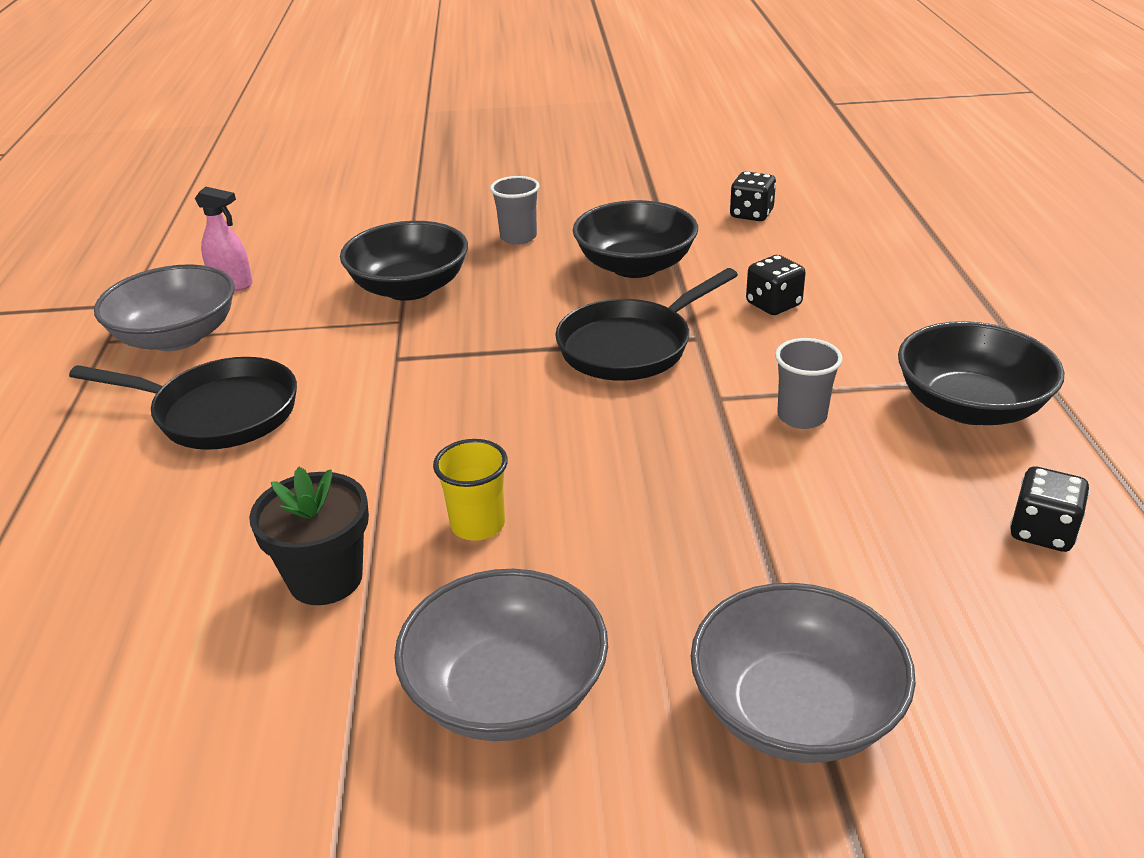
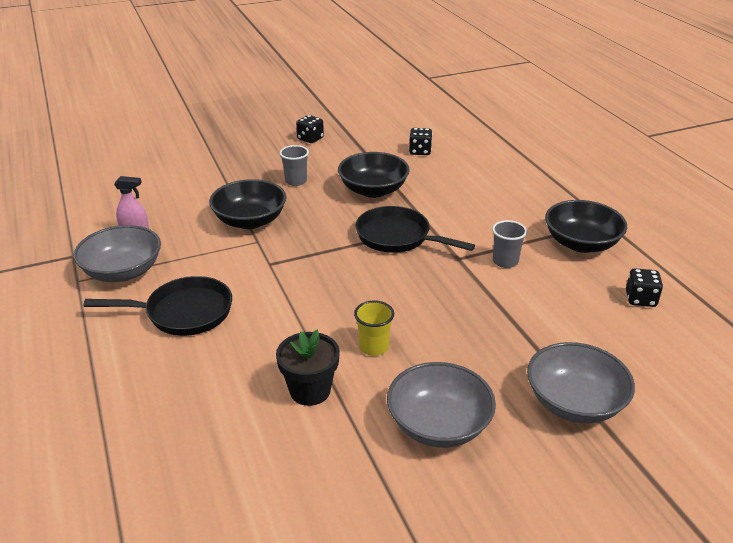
camera: 20 degrees left, 0 degrees up
(630, 346) = (397, 237): black pan -> black pan turned 90 degrees clockwise
(773, 304) = (459, 203): black dice -> black dice (310, 139)

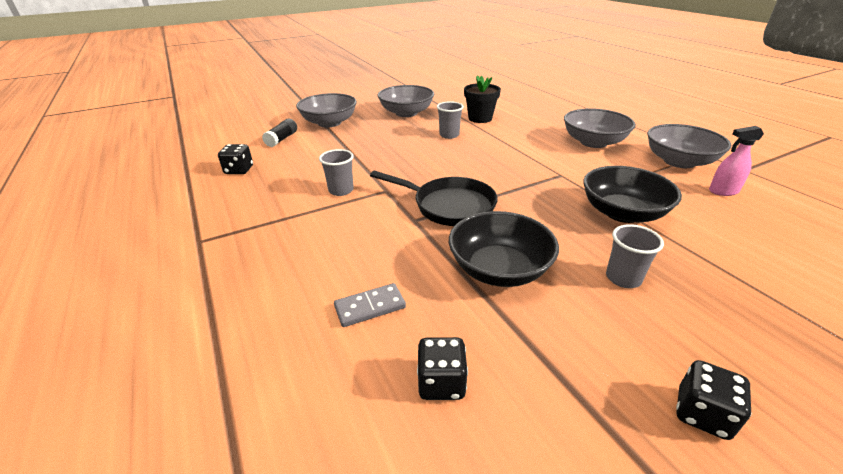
camera: 175 degrees right, 0 degrees up
(183, 312) = (593, 142): black pan -> grey bowl
(374, 347) = (449, 135): yellow cup -> grey cup
(459, 177) = (370, 307): none -> grey domino
(581, 243) = (251, 212): black bowl -> none
(629, 360) = (282, 139): none -> black glue stick

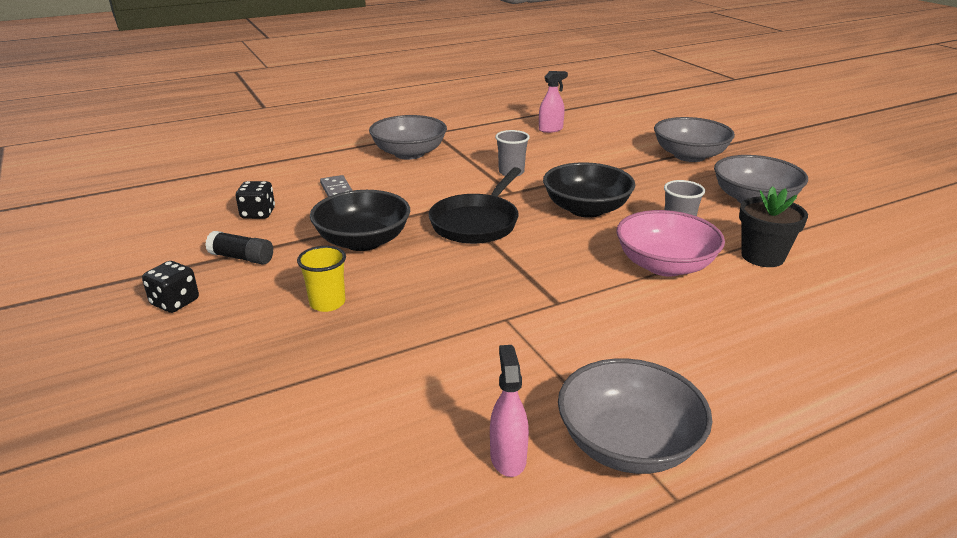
camera: 90 degrees right, 5 degrees down
(239, 170) = (550, 129): black dice -> pink spray bottle
(282, 139) = (629, 138): black glue stick -> black glue stick (242, 258)
(499, 142) = (665, 265): none -> pink bowl
(593, 142) = (694, 357): grey bowl -> grey bowl (409, 153)
(622, 213) = (450, 332): black bowl -> black bowl (586, 209)
(623, 278) = (327, 303): grey cup -> yellow cup

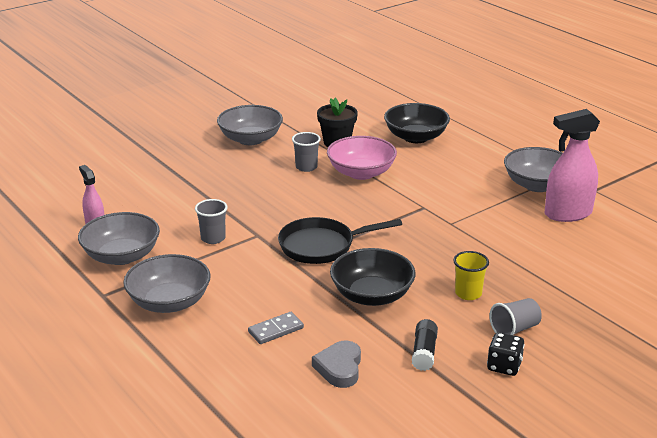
camera: 100 degrees left, 0 degrees up
(231, 324) = (514, 329): none -> grey cup
(258, 214) = (339, 368): black dice -> grey heart
(477, 223) = (321, 246): black pan -> black pan turned 150 degrees clockwise
(508, 458) = (567, 214): pink spray bottle -> pink spray bottle, size x1.83
(586, 209) = (283, 201): black bowl -> black bowl (415, 137)
(689, 156) = (165, 158): grey bowl -> grey bowl (121, 256)

